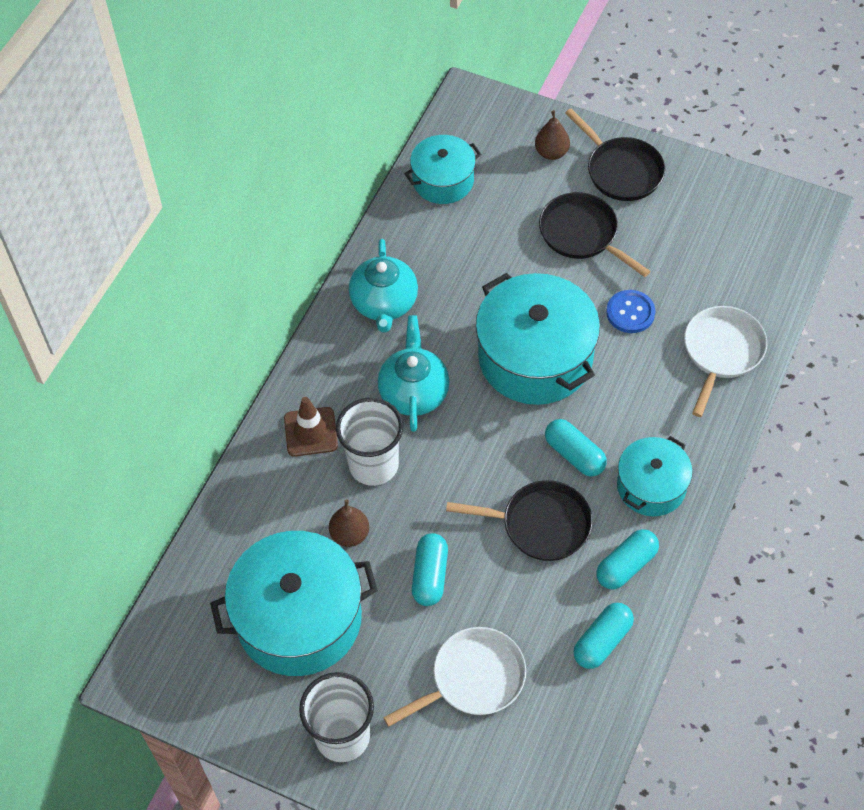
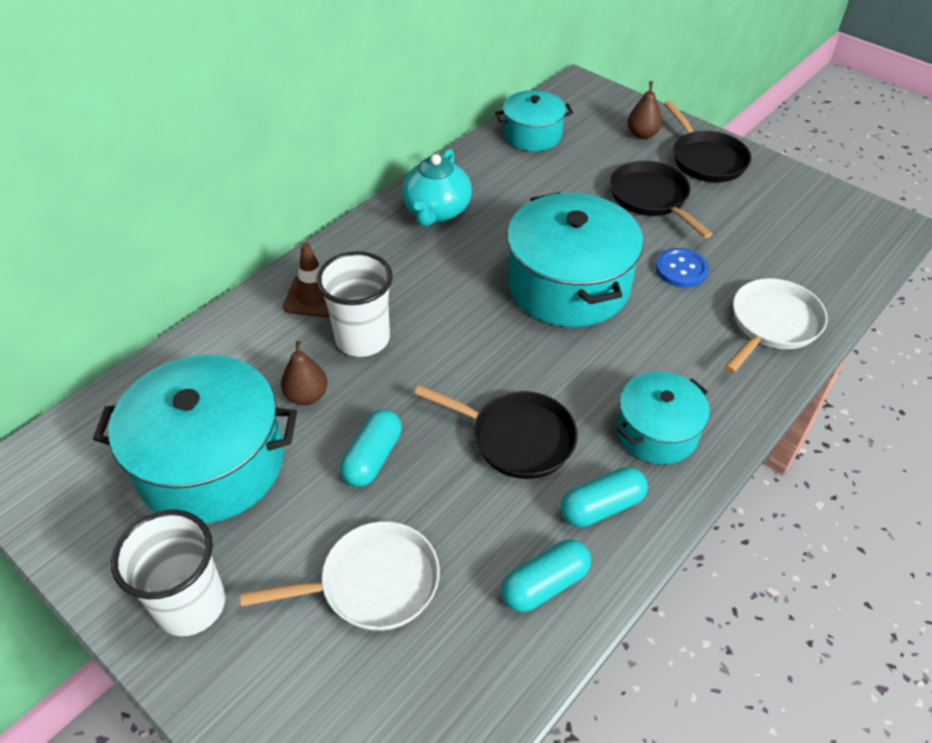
camera: 15 degrees right, 10 degrees down
(414, 392) = (432, 286): turquoise teapot -> none
(574, 454) = (579, 380): turquoise capsule -> none

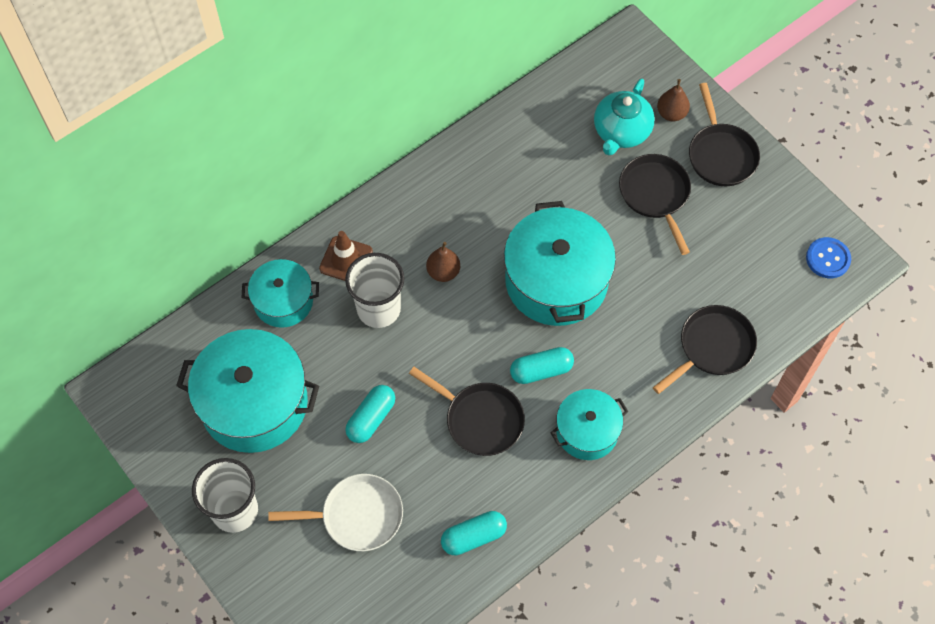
camera: 10 degrees right, 15 degrees up
(307, 396) = (329, 356): brown pear -> brown pear (443, 272)
(436, 211) = (462, 181): turquoise teapot -> turquoise teapot (621, 132)
(532, 135) = (568, 99): turquoise pot -> turquoise pot (283, 301)
(602, 507) = (528, 486): turquoise capsule -> turquoise capsule (541, 370)
(681, 269) = (656, 279): blue button -> blue button (828, 258)
(772, 324) = (712, 347): white pan -> black pan

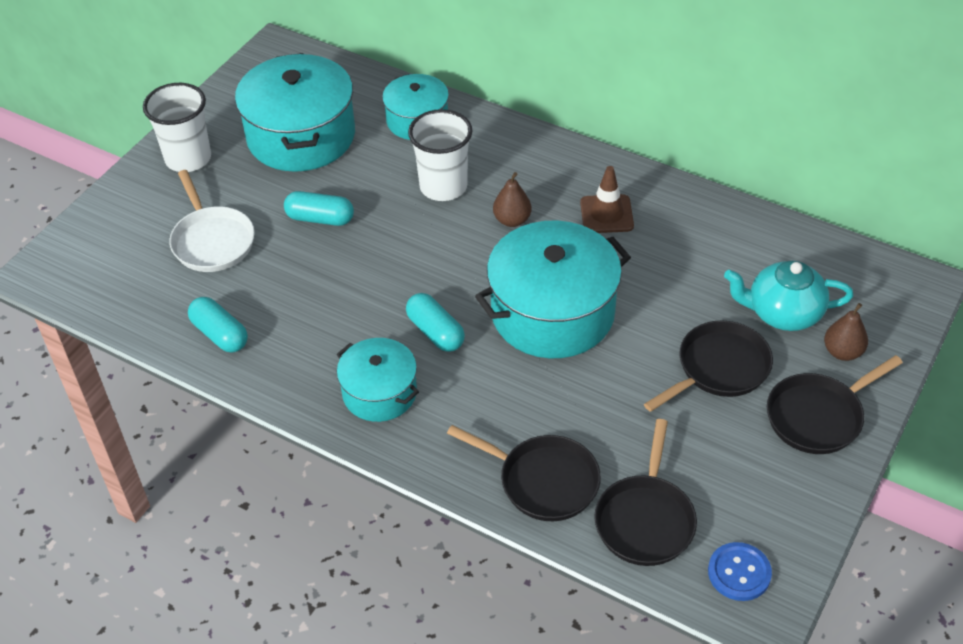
camera: 70 degrees right, 15 degrees down
(346, 260) = (485, 147): brown traffic cone -> brown traffic cone (606, 214)
(480, 419) = (355, 299): black pan -> black pan (645, 519)

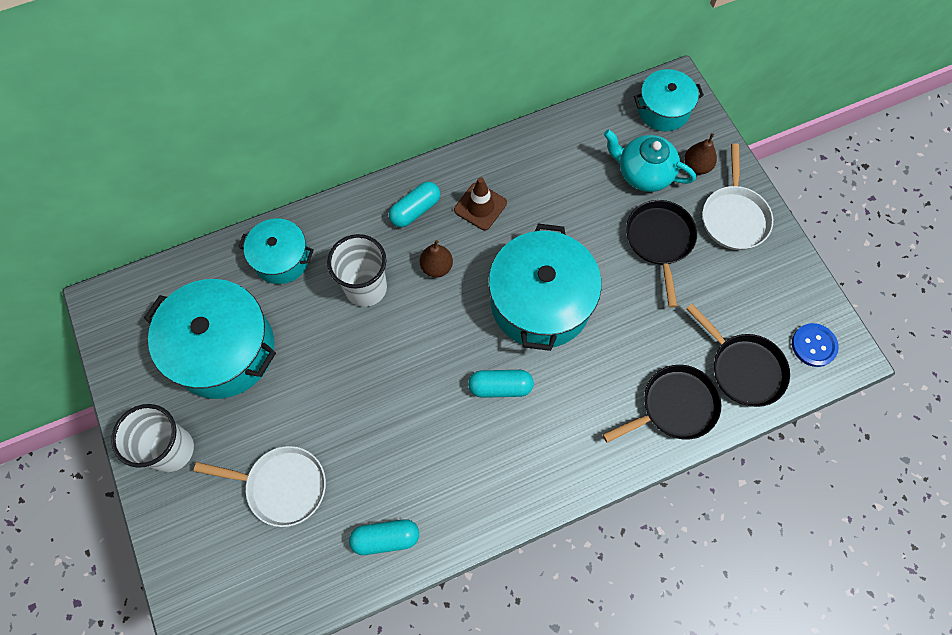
camera: 55 degrees left, 20 degrees up
(320, 218) = (325, 392): turquoise capsule -> turquoise capsule (415, 210)
(379, 393) = (527, 460): turquoise pot -> turquoise pot (663, 110)
(782, 313) = (643, 173): turquoise teapot -> turquoise teapot turned 75 degrees clockwise
(819, 416) = (734, 216): black pan -> white pan

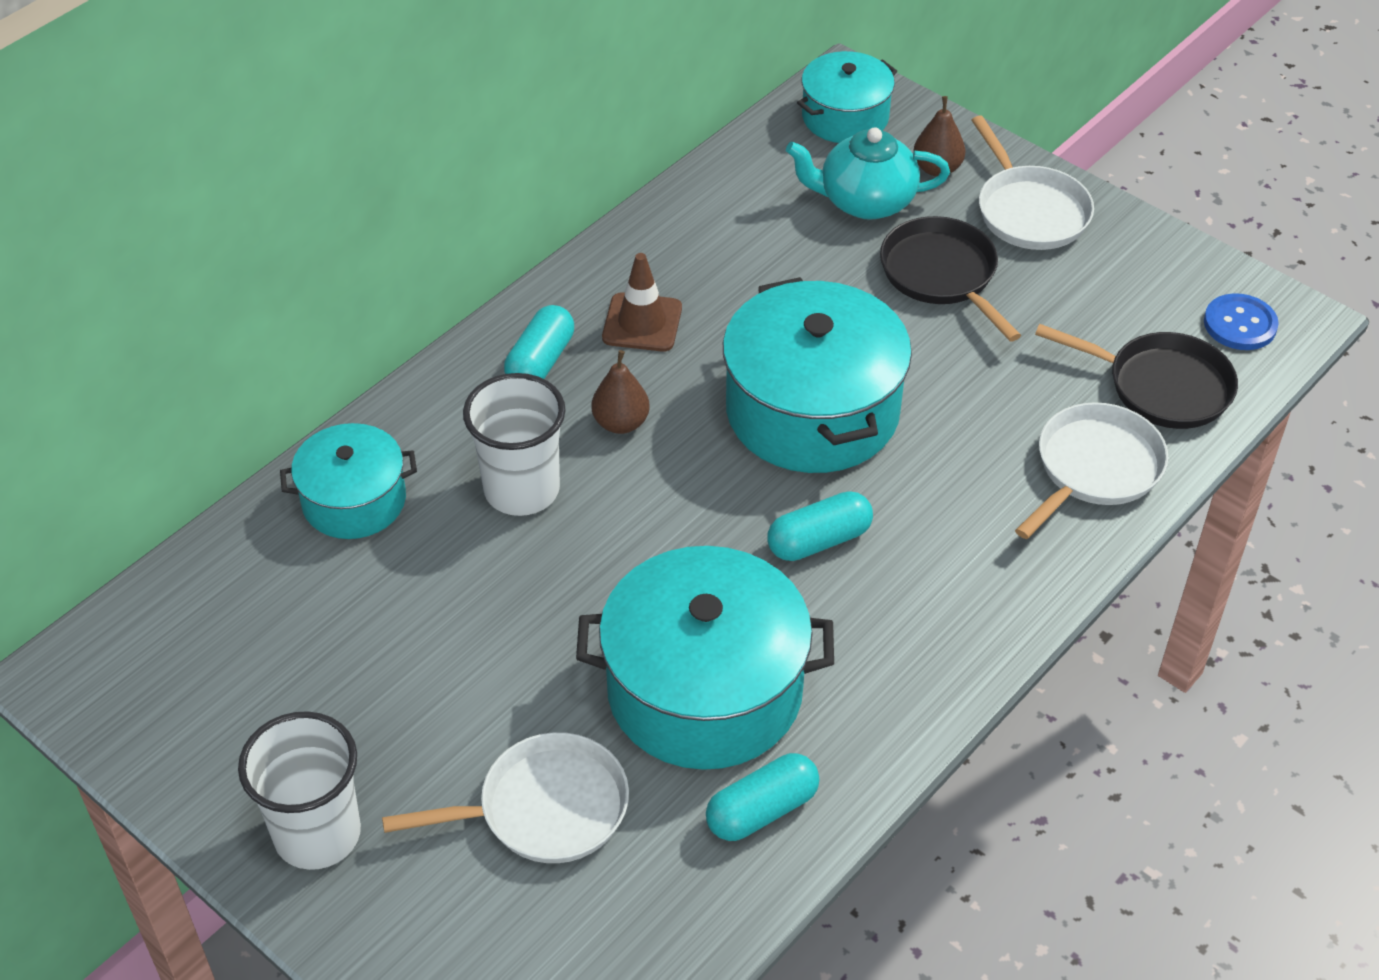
camera: 25 degrees left, 20 degrees down
(223, 349) = (327, 659): turquoise pot -> turquoise pot (705, 690)
(674, 407) = (1094, 469): black pan -> white pan

